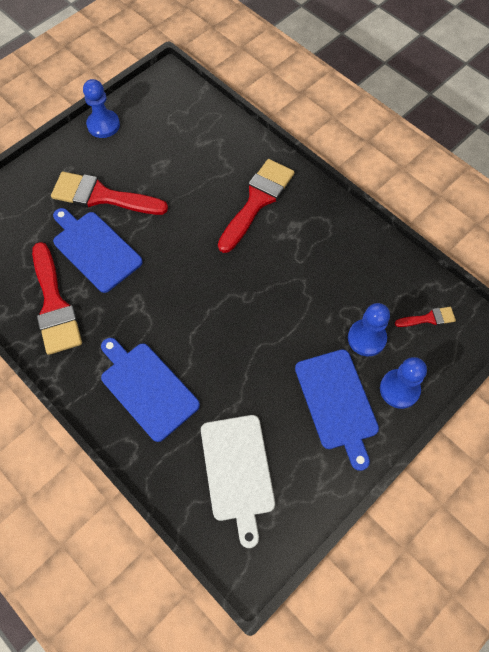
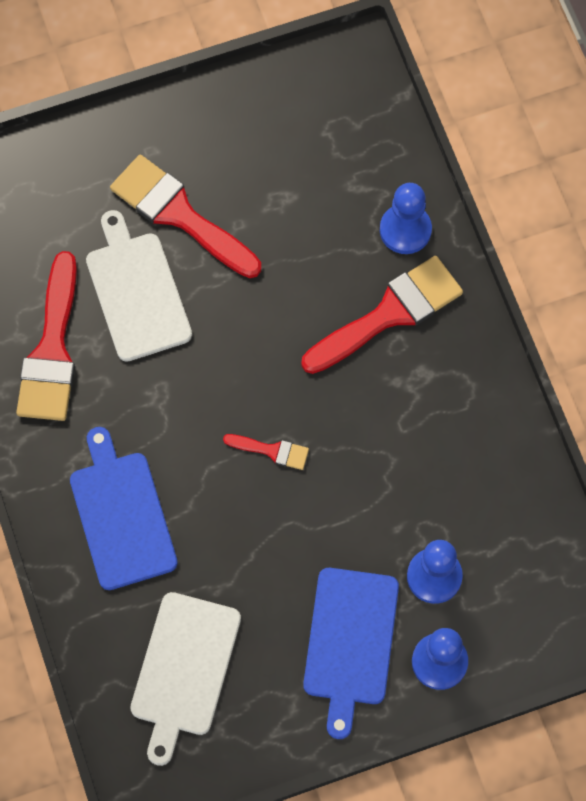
camera: 25 degrees right, 5 degrees up
(95, 249) = (136, 292): blue cutting board -> white cutting board
(103, 125) = (229, 99): blue pawn -> blue pawn (405, 230)
(428, 318) = (533, 587): red brush -> red brush (271, 451)

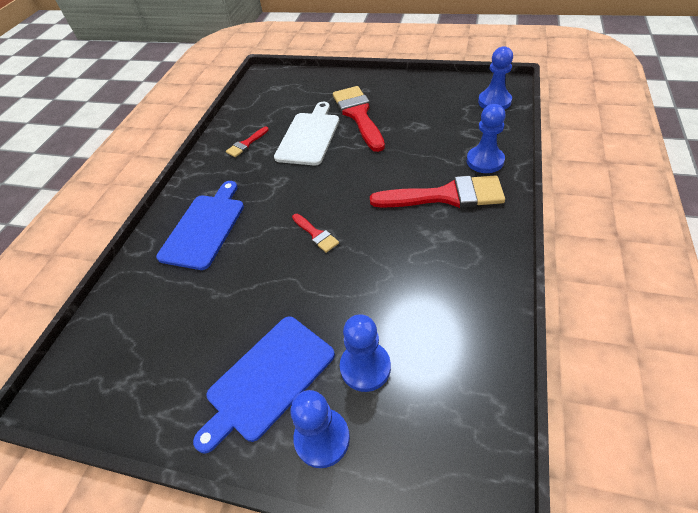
camera: 40 degrees right, 20 degrees down
(52, 350) = (246, 144): red brush -> red brush, size x0.47
(184, 670) = (151, 332): white cutting board -> none
(359, 101) = (494, 101): none -> blue pawn

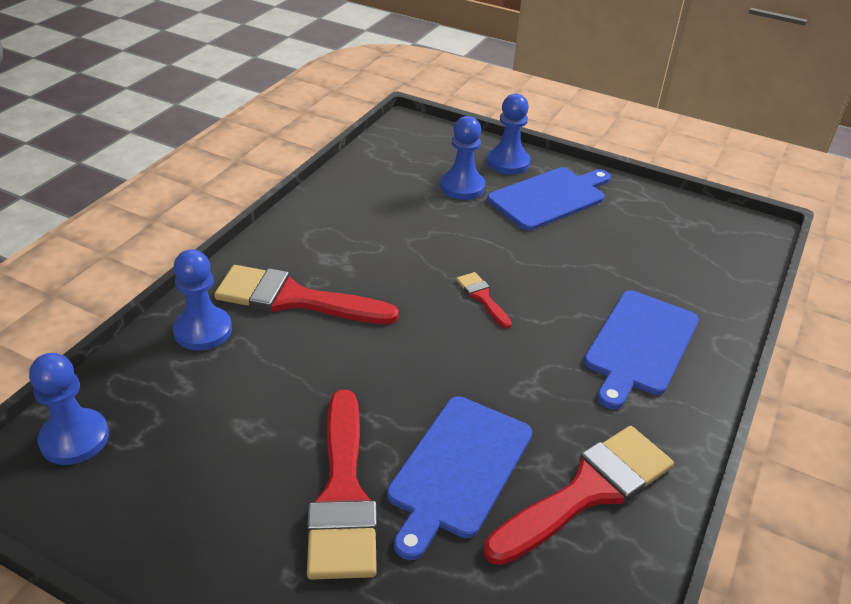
camera: 175 degrees left, 10 degrees down
(246, 144) = (587, 491): red brush -> red brush, size x2.12
(309, 136) = (458, 469): white cutting board -> blue cutting board

